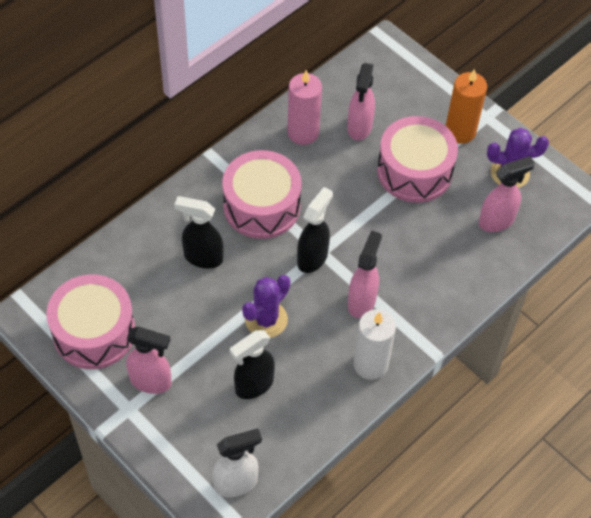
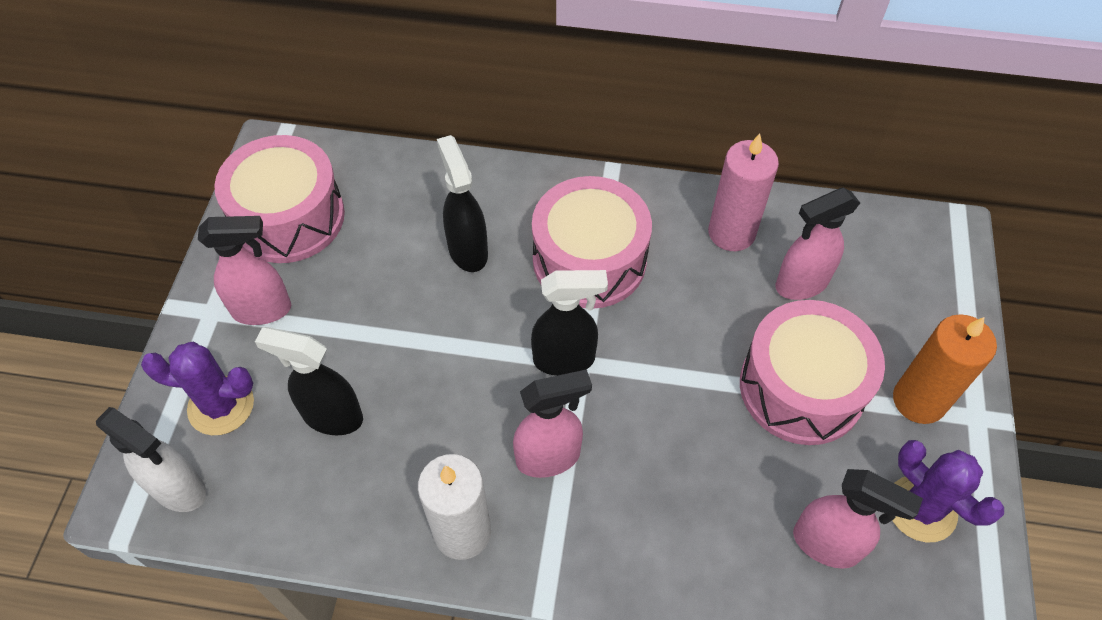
camera: 55 degrees right, 0 degrees up
(151, 381) = (263, 310): pink spray bottle -> pink spray bottle turned 75 degrees counterclockwise
(266, 319) = (435, 368): purple cactus -> purple cactus (221, 406)

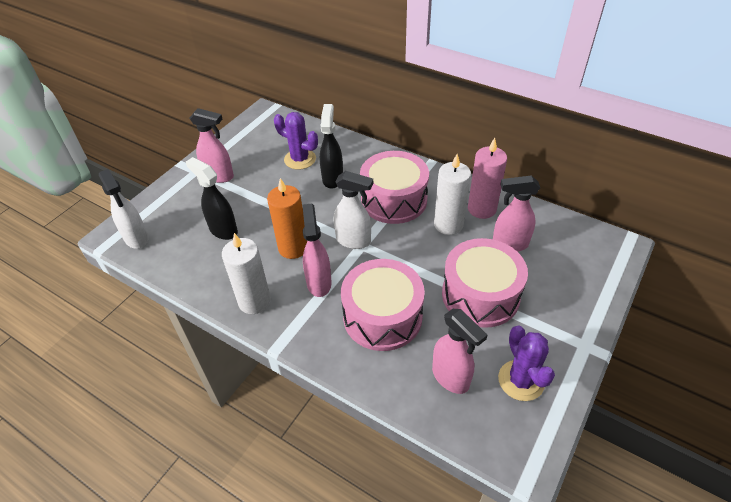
camera: 25 degrees right, 10 degrees down
(221, 406) = (176, 210): purple cactus -> purple cactus (300, 159)
(289, 217) = (255, 142): pink drum -> pink drum (382, 316)
(549, 457) = (319, 282): pink spray bottle -> pink spray bottle turned 105 degrees counterclockwise
(565, 359) = (354, 241): black spray bottle -> white spray bottle
(696, 278) = (448, 224): none -> white candle
(919, 400) = (551, 324): orange candle -> orange candle (293, 248)

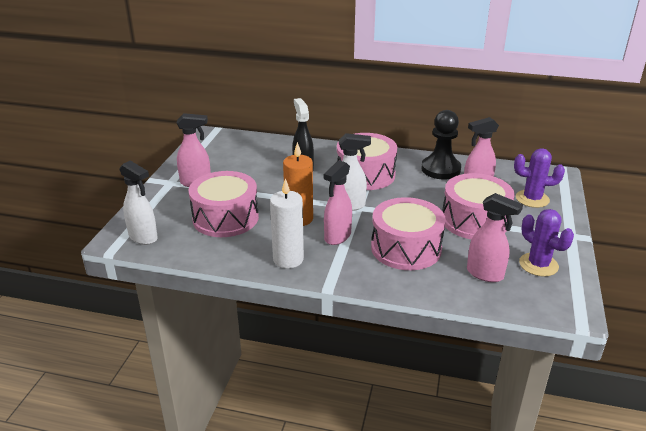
camera: 20 degrees left, 15 degrees down
(223, 230) = (225, 218): black spray bottle -> pink drum
(300, 159) = (265, 161): purple cactus -> purple cactus (532, 199)
(319, 282) = (337, 237): pink spray bottle -> pink spray bottle turned 120 degrees counterclockwise
(448, 224) = (420, 183): white candle -> none
(482, 209) = (440, 169): pink candle -> black pawn

